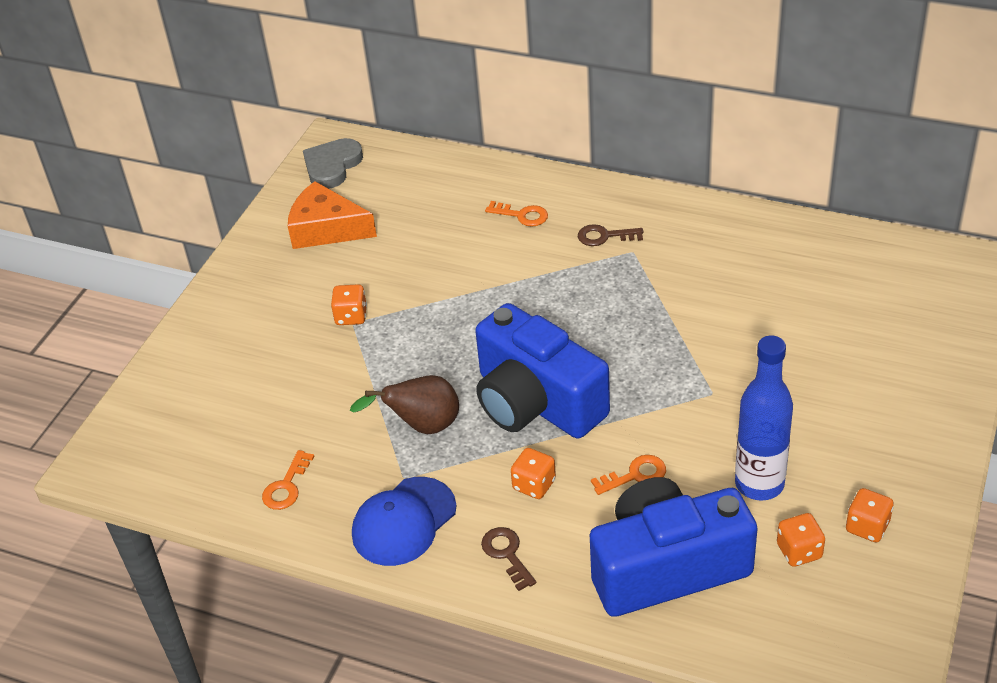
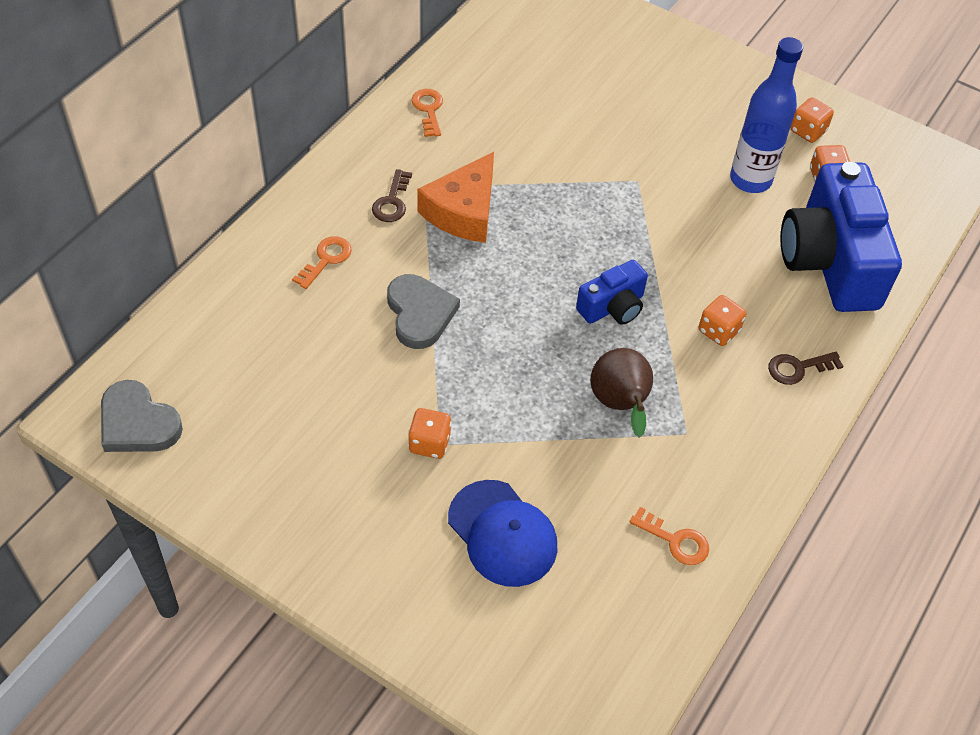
camera: 85 degrees left, 10 degrees up
(326, 229) = (261, 446): orange cheese -> orange cheese (463, 211)
(404, 522) = (744, 442): blue cap -> blue cap (502, 533)
(483, 281) = (420, 314): none -> grey heart
(536, 402) = (613, 307): blue camera -> blue camera, size x0.49
(635, 475) = (723, 256): orange key -> orange key (428, 109)

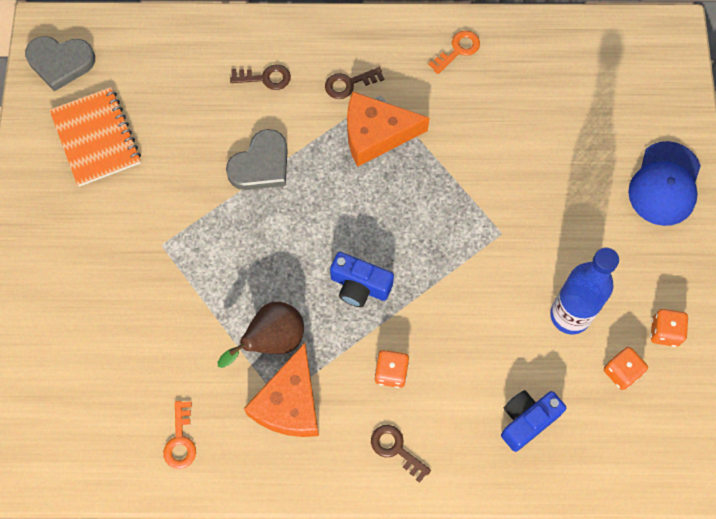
camera: 60 degrees right, 15 degrees up
(138, 423) = (60, 62): grey heart -> grey heart turned 90 degrees counterclockwise
(263, 437) = (96, 138): none -> orange notebook
(326, 259) = (266, 78): orange key -> brown key
(429, 443) = (157, 238): orange dice -> none
(502, 533) = (115, 325): blue cap -> blue cap (665, 184)
(696, 426) = (289, 403): none -> orange cheese
(830, 261) = (527, 420): blue camera -> blue camera, size x0.49

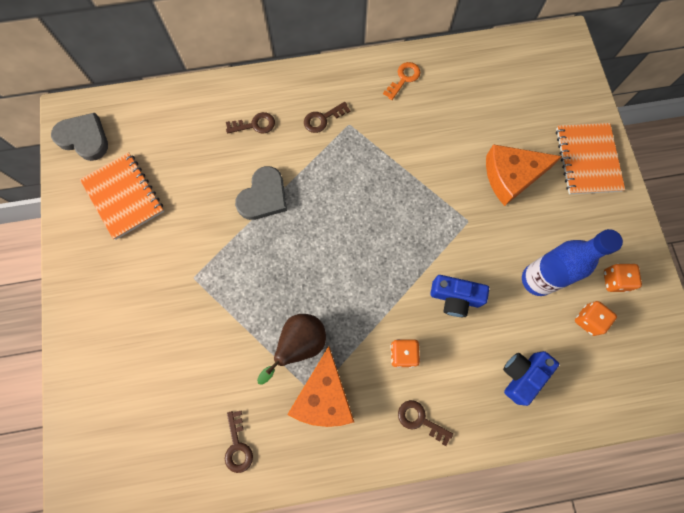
camera: 10 degrees left, 5 degrees up
(60, 62) = (84, 138): grey heart -> grey heart turned 150 degrees counterclockwise
(180, 441) = (238, 446): orange key -> brown key
(359, 286) = (363, 284): blue camera -> blue camera (455, 298)
(376, 134) = (352, 156): orange cheese -> orange cheese (511, 176)
(665, 184) = (587, 160): blue cap -> orange notebook

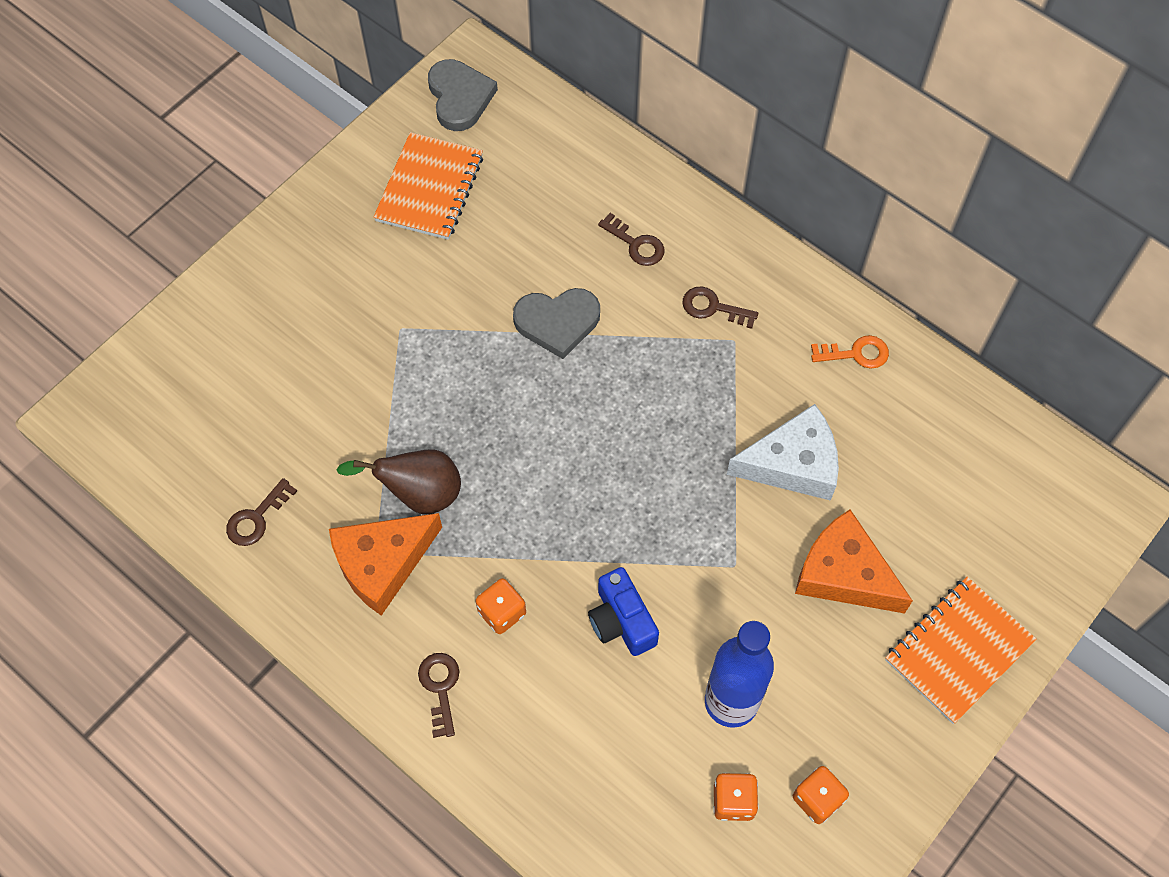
camera: 50 degrees right, 10 degrees down
(437, 152) = (792, 464): none -> white cheese
(522, 375) = (591, 767): blue camera -> none

